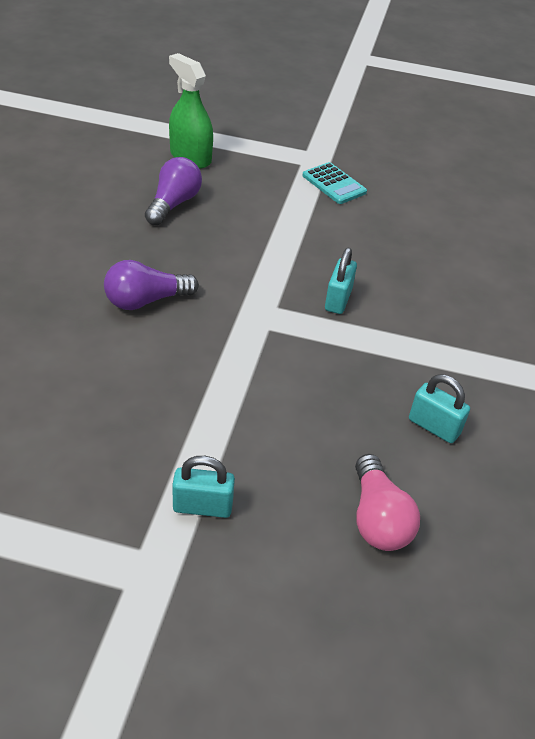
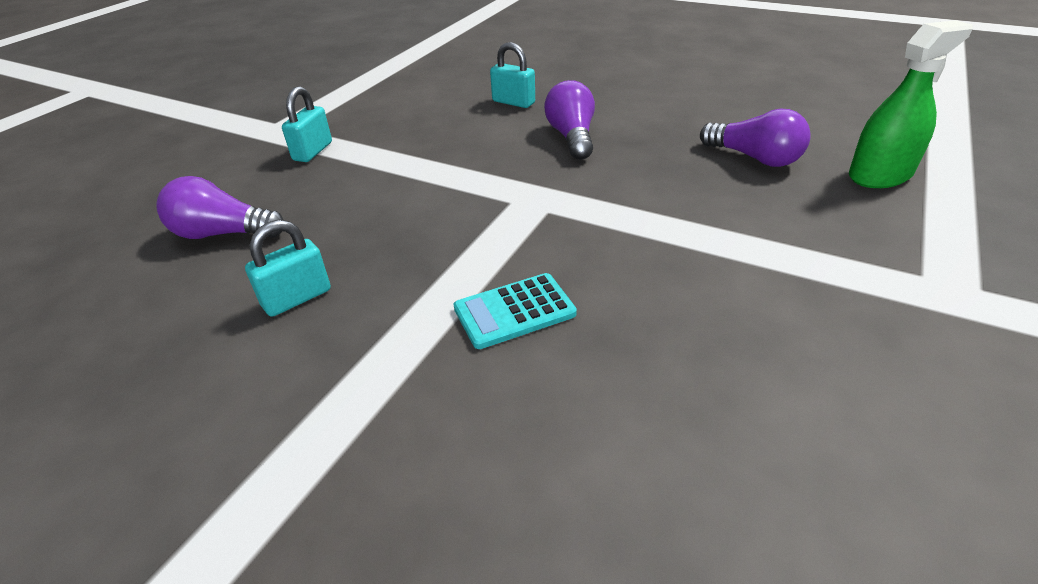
camera: 110 degrees right, 5 degrees down
(334, 184) = (868, 304): turquoise calculator -> turquoise calculator (514, 311)
(338, 300) = (550, 259): turquoise padlock -> turquoise padlock (513, 102)
(378, 518) = (223, 233): pink light bulb -> purple light bulb

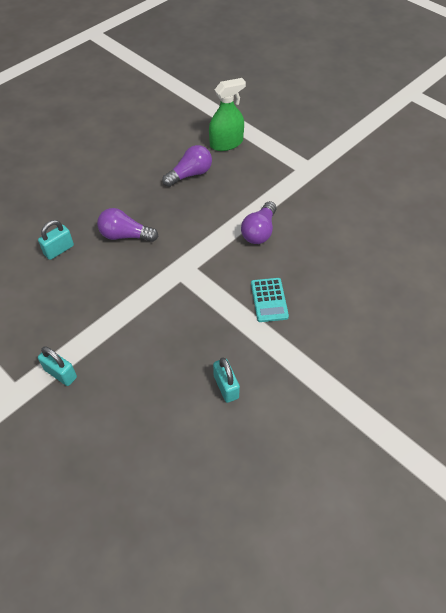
camera: 75 degrees left, 15 degrees up
(223, 233) = (145, 426): purple light bulb -> purple light bulb (259, 231)
(880, 175) = (226, 143): green spray bottle -> green spray bottle turned 75 degrees clockwise

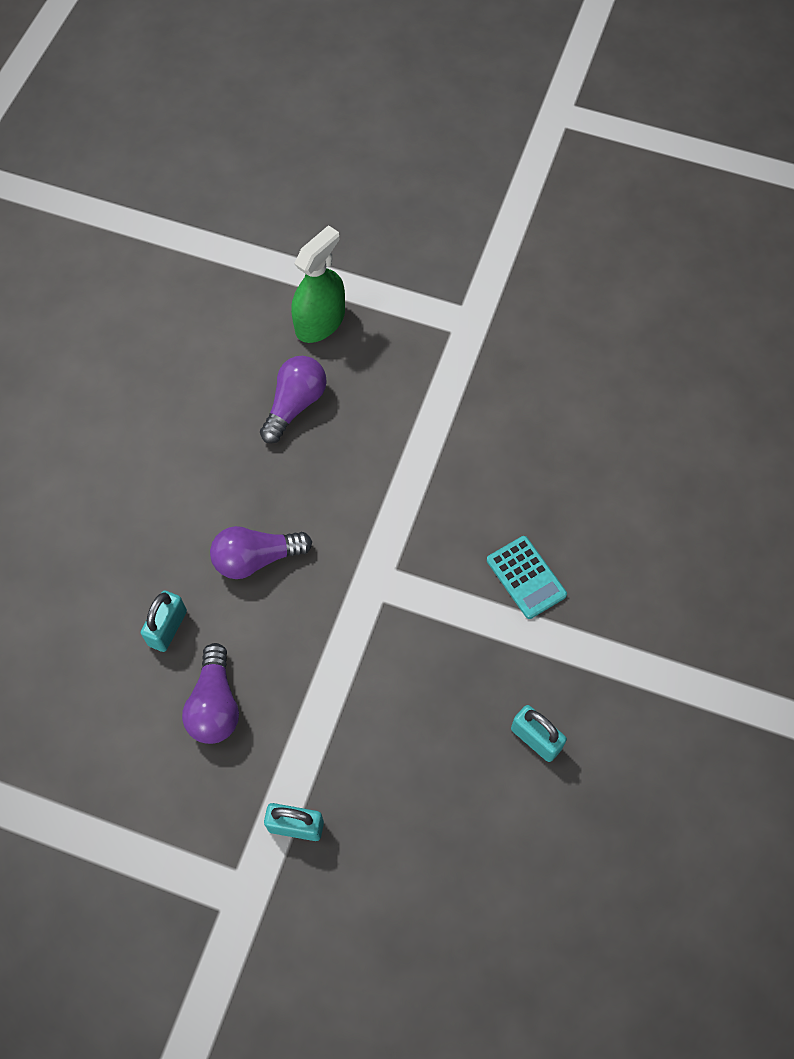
camera: 25 degrees left, 10 degrees up
(259, 231) = (454, 466): purple light bulb -> purple light bulb (215, 705)

